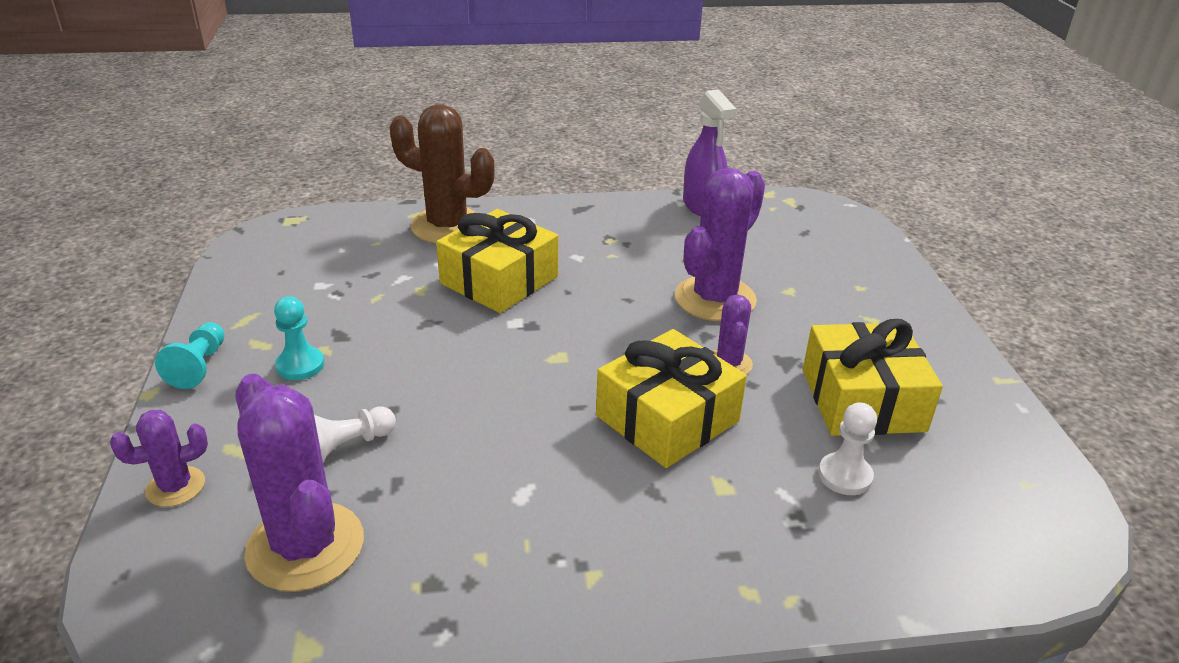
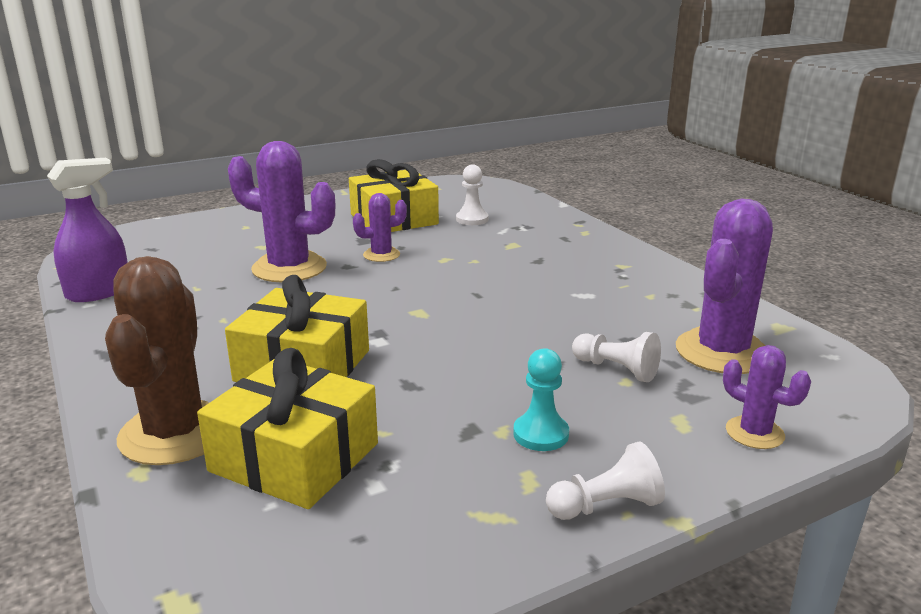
camera: 110 degrees left, 10 degrees down
(199, 366) = (606, 506): turquoise pawn -> white pawn
(667, 418) = (463, 265): yellow gift -> yellow gift (294, 457)

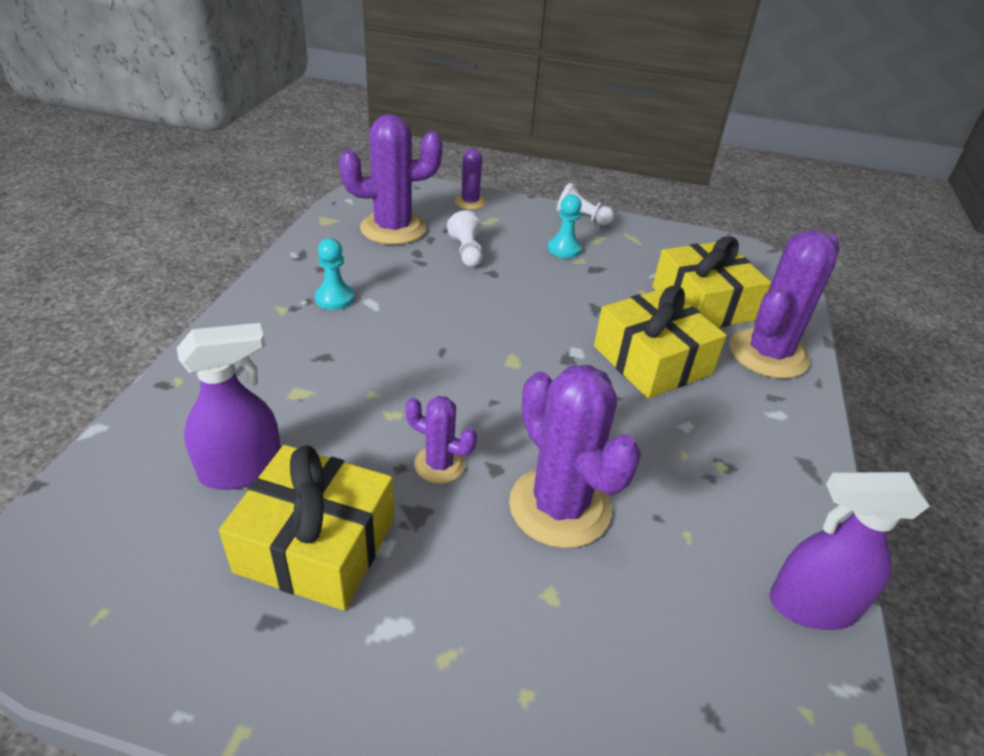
camera: 140 degrees left, 15 degrees up
(175, 433) = (768, 354): brown cactus -> purple cactus
(472, 219) = (242, 470): white pawn -> purple spray bottle
(611, 284) = (335, 298): none -> turquoise pawn

